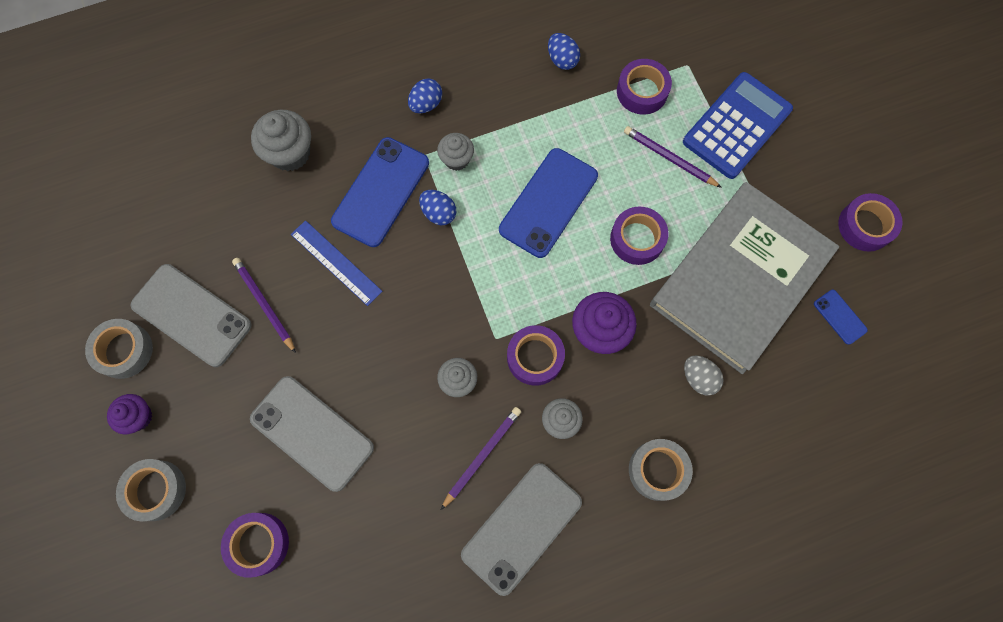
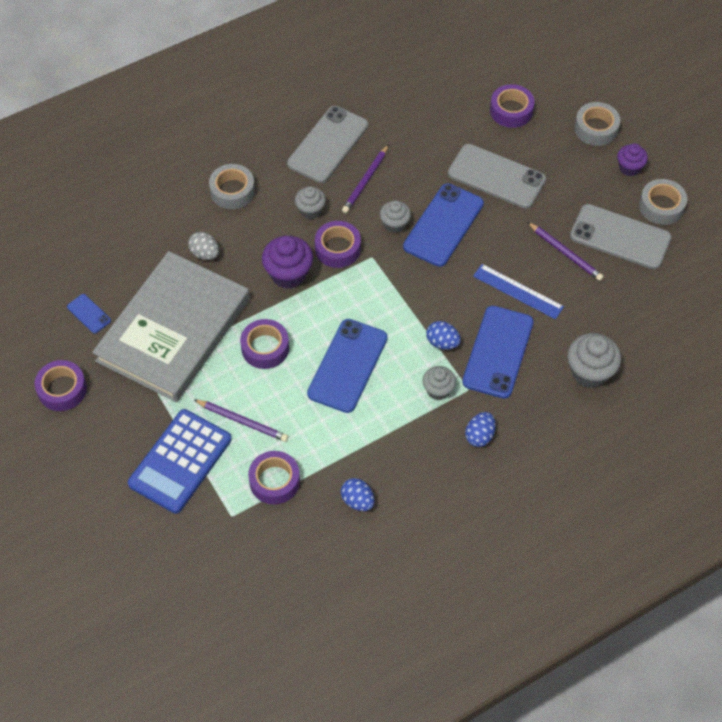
camera: 170 degrees right, 15 degrees down
(398, 369) = (443, 225): none -> blue phone

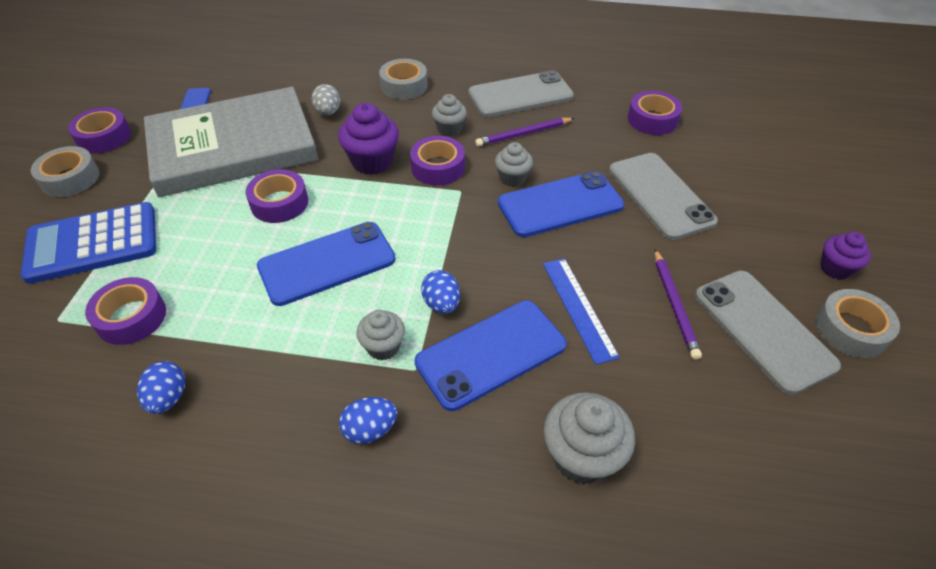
camera: 40 degrees right, 10 degrees down
(242, 421) = (181, 247): purple pencil -> none
(511, 111) = (730, 153): purple tape -> purple tape (652, 120)
(596, 128) = (820, 213): grey tape -> grey tape (70, 178)

